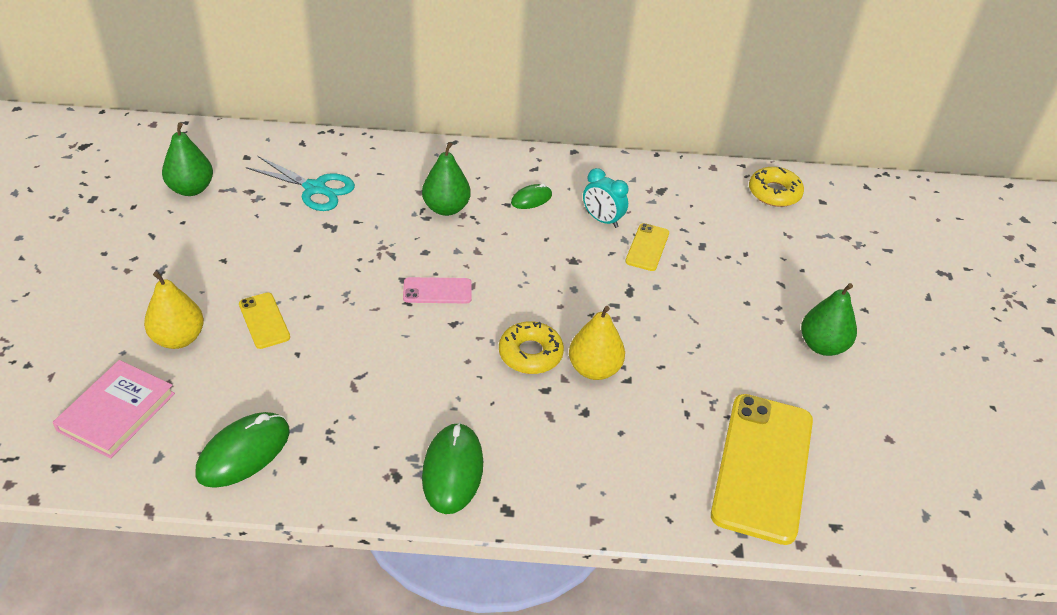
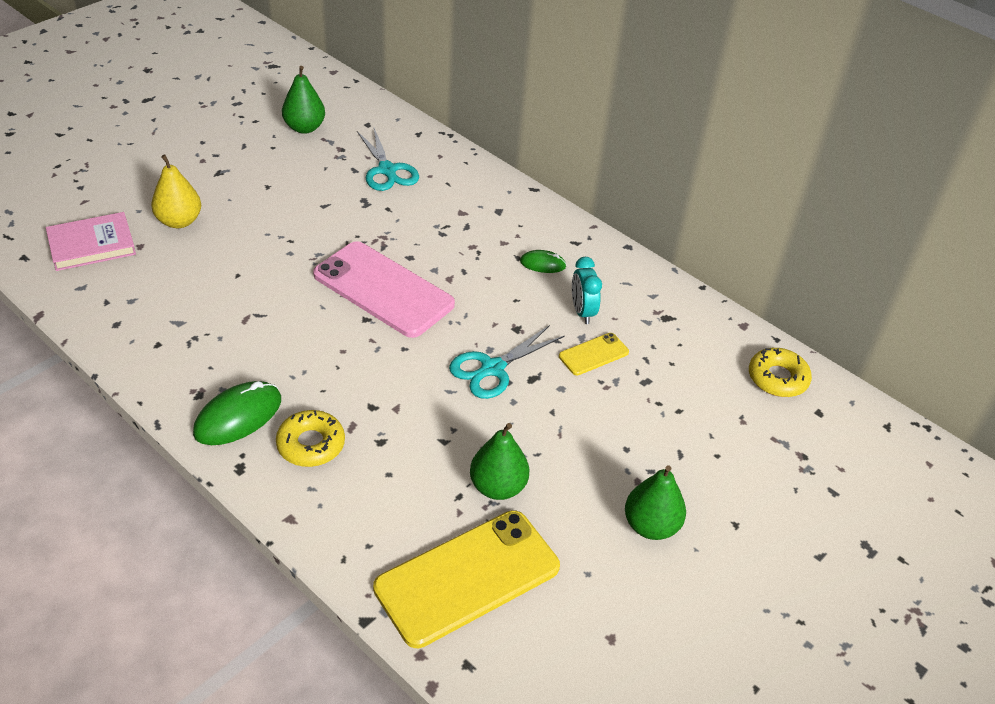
camera: 40 degrees right, 0 degrees up
(243, 452) = (129, 316): green mouse -> none
(264, 321) = (243, 241): yellow phone -> none
(437, 291) = (383, 289): pink phone -> pink phone, size x2.16
(446, 208) = (465, 235): green pear -> green pear (498, 487)
(530, 354) = (394, 375): yellow donut -> yellow donut (311, 444)
(594, 302) = (492, 368): none -> turquoise scissors
(594, 369) = (428, 416): yellow pear -> none

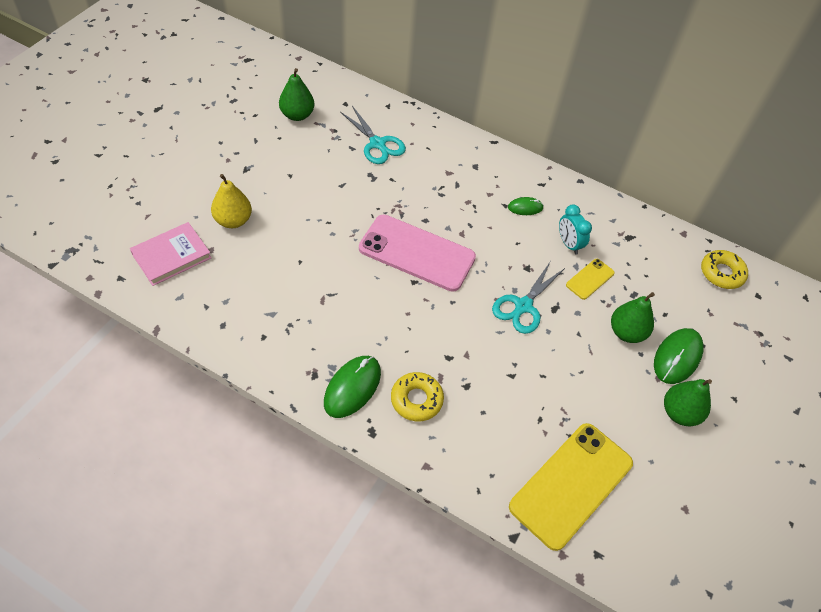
camera: 15 degrees left, 10 degrees up
(498, 487) = (564, 405): green pear -> green pear (626, 332)
(675, 462) = (677, 357): none -> green mouse

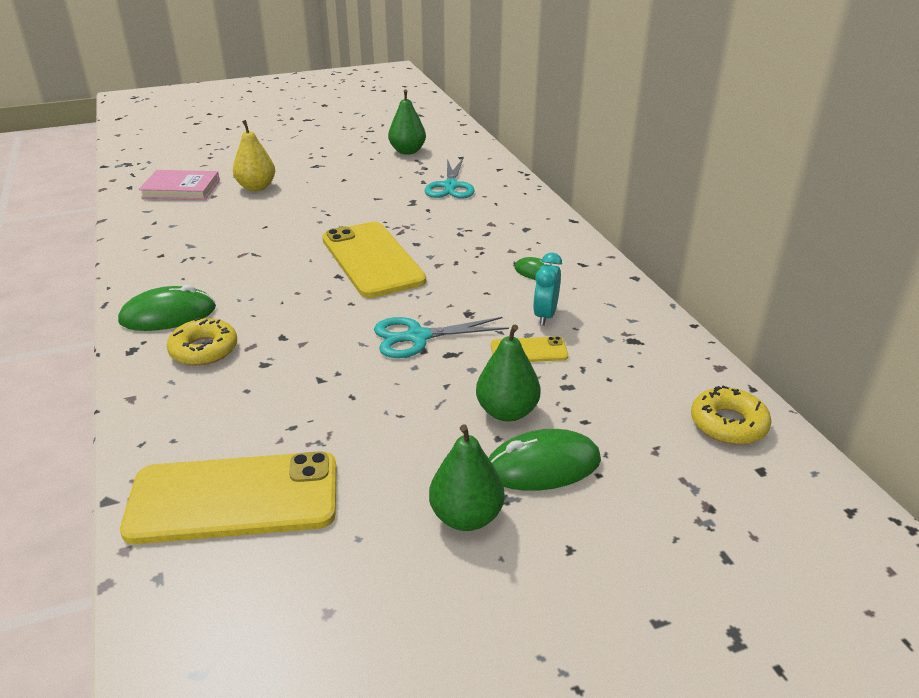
camera: 45 degrees right, 20 degrees down
(417, 253) = (372, 260): pink phone -> yellow phone

